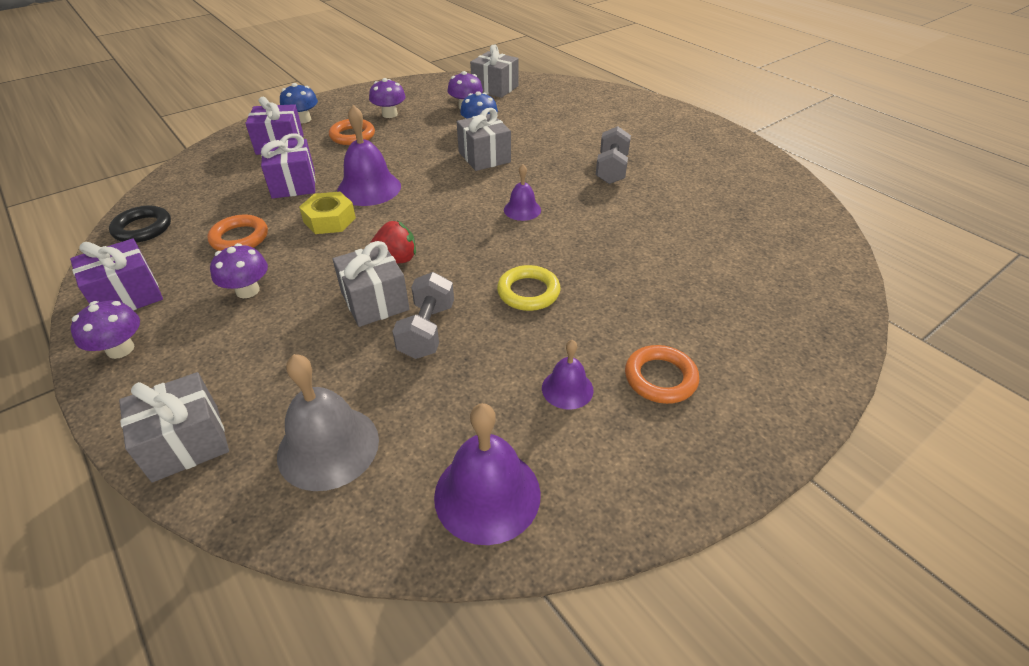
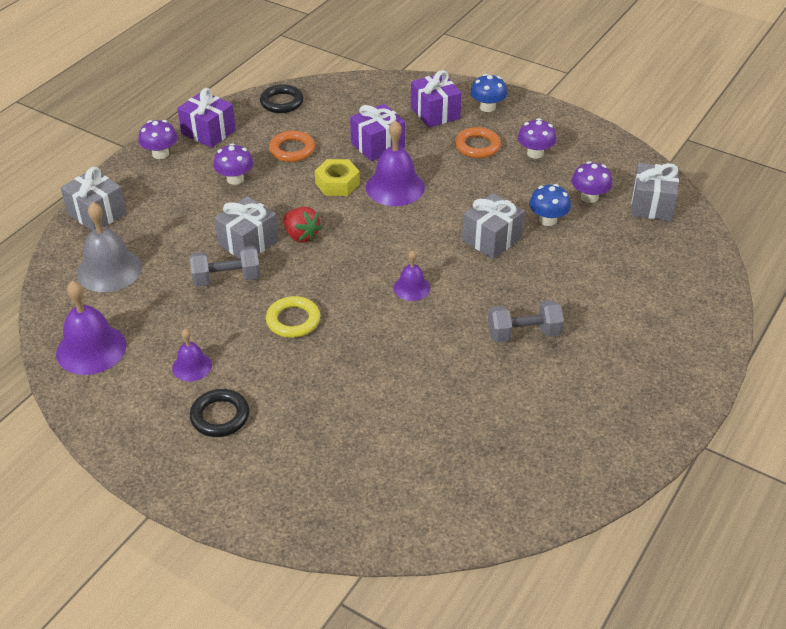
camera: 70 degrees right, 0 degrees up
(660, 378) = (220, 416): orange ring -> black ring

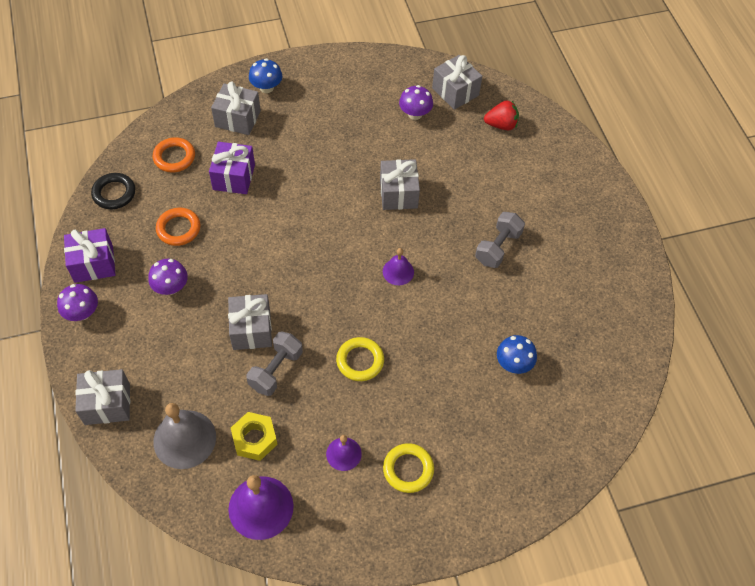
camera: 50 degrees left, 15 degrees up
(220, 416) = (408, 469): black ring -> yellow ring
(301, 236) = (280, 293): red strawberry -> red strawberry (501, 125)
(337, 183) = (248, 231): yellow nut -> yellow nut (254, 439)
(395, 187) = (290, 202): purple bell -> none
(435, 113) = (238, 119): purple gift -> grey gift
(477, 146) = (300, 126): orange ring -> orange ring (174, 157)
(535, 153) = (343, 103): purple mushroom -> none
(548, 220) = (412, 151): blue mushroom -> blue mushroom (513, 363)

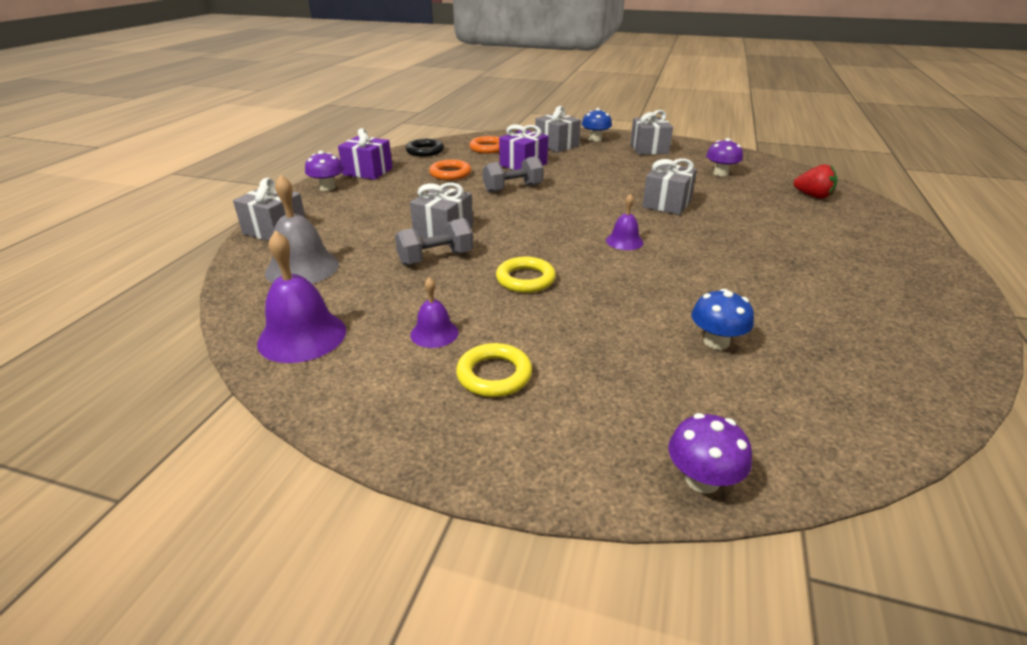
camera: 35 degrees right, 25 degrees down
(171, 287) = (407, 194): purple mushroom -> purple mushroom (702, 479)
(254, 439) = (361, 290): yellow nut -> none
(455, 92) = (772, 172): grey gift -> grey gift (649, 149)
(498, 247) = (757, 258): grey dumbbell -> grey dumbbell (513, 188)

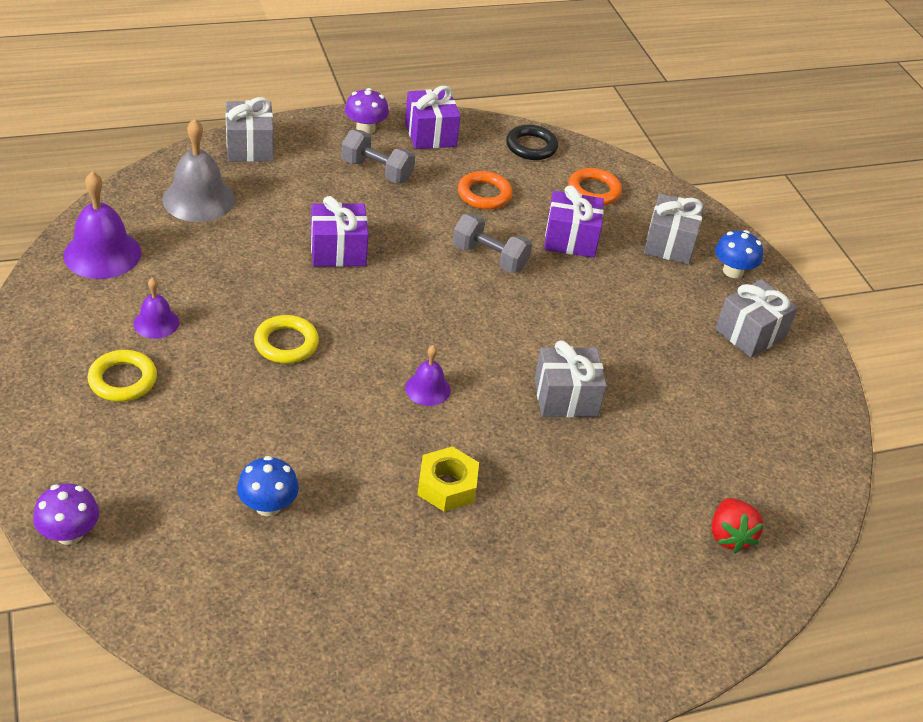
camera: 50 degrees right, 10 degrees up
(436, 258) = (279, 269): grey dumbbell -> grey dumbbell (377, 171)
(443, 231) = (338, 251): grey gift -> purple gift
(720, 173) = (725, 426): purple mushroom -> none
(730, 262) = (447, 486): none -> yellow nut

